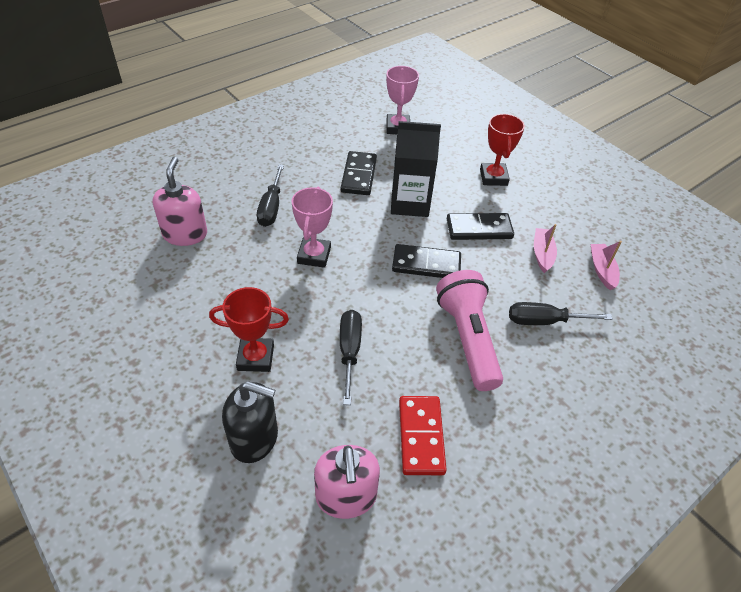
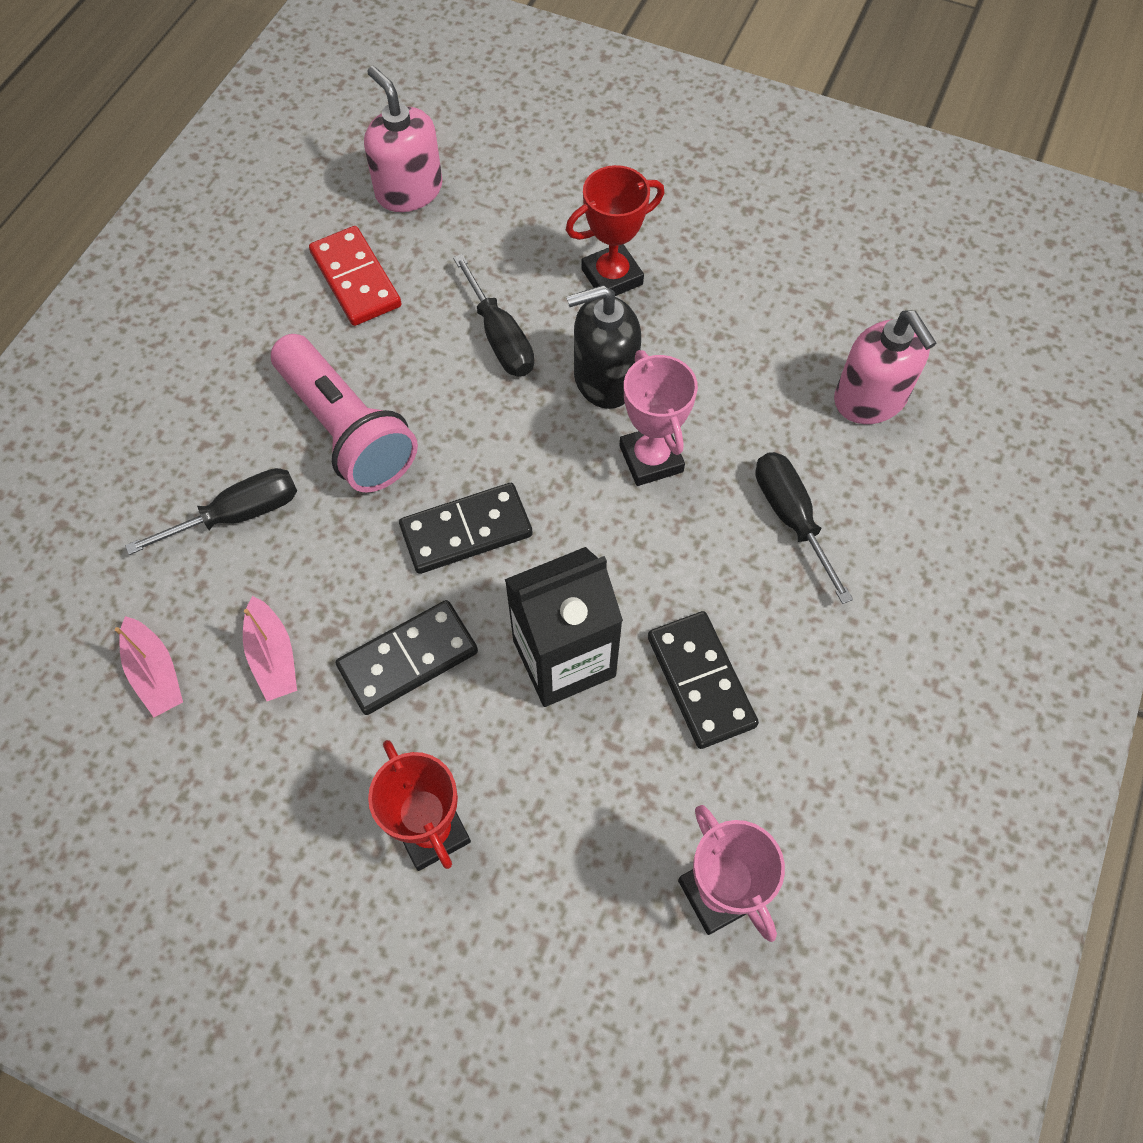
camera: 155 degrees right, 15 degrees up
(254, 438) = (543, 198): black soap dispenser -> black soap dispenser (604, 379)

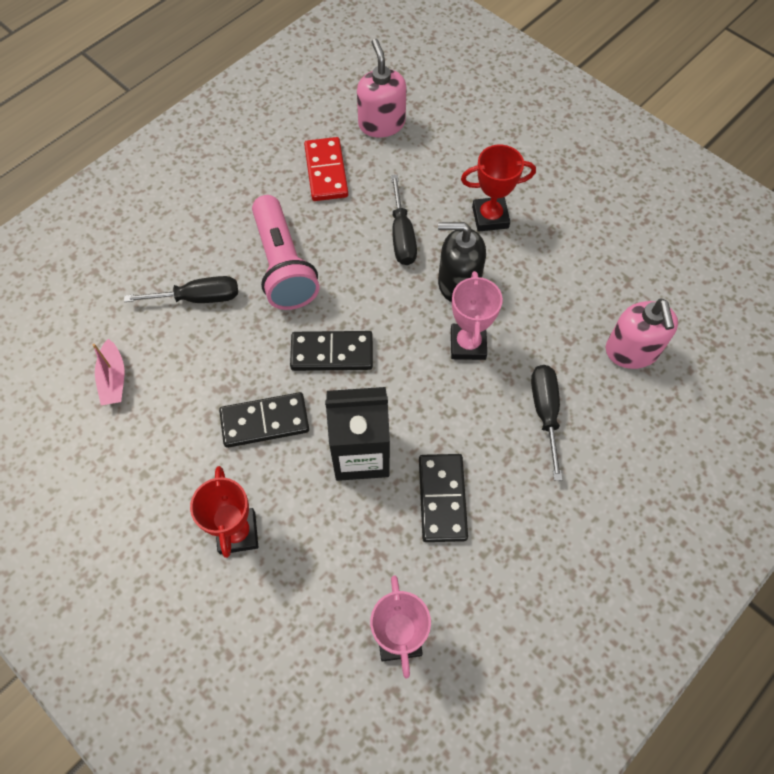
camera: 20 degrees right, 0 degrees up
(273, 656) = (185, 392): pink boat -> none

